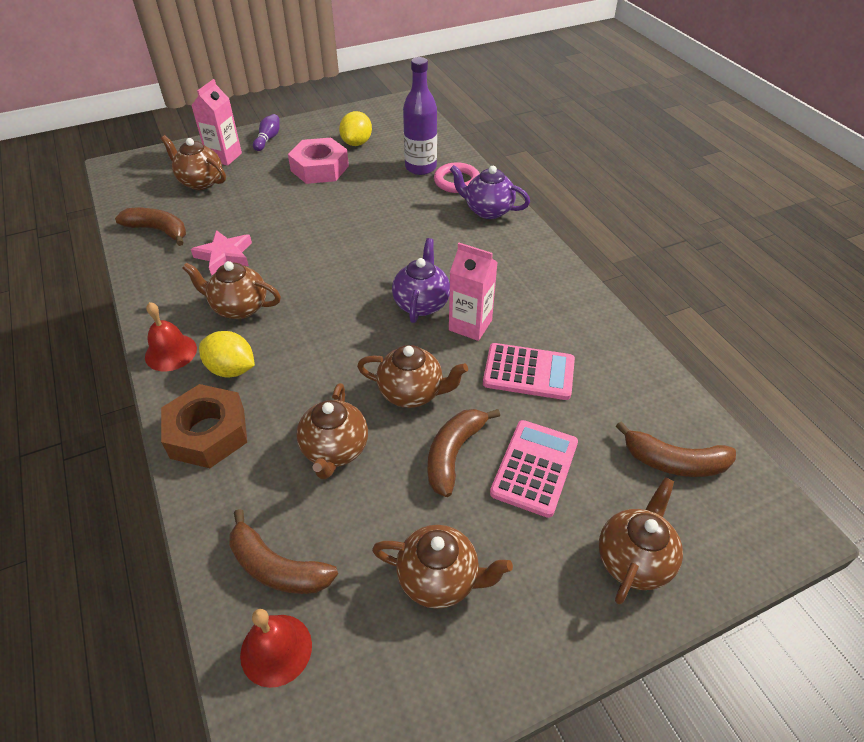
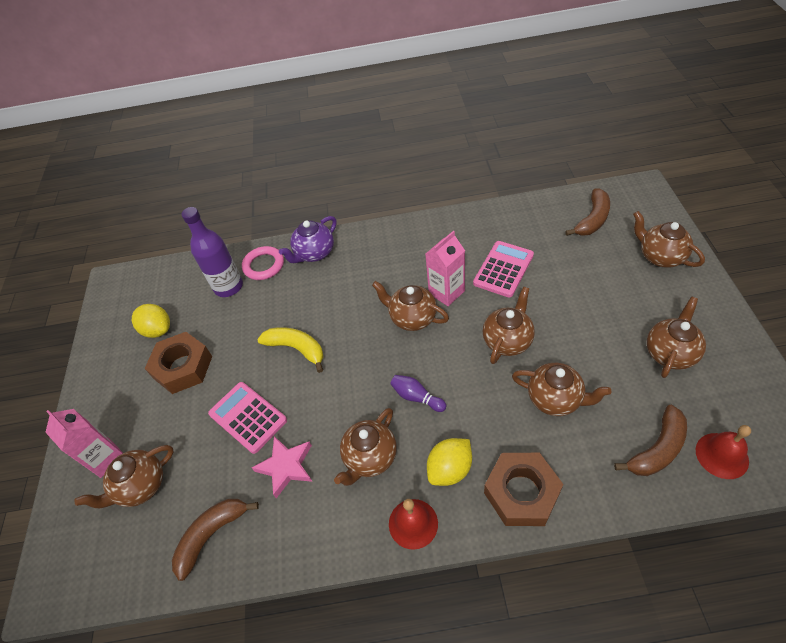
camera: 65 degrees left, 5 degrees up
(268, 139) = (98, 410): purple bowling pin -> purple bowling pin (416, 397)
(319, 168) = (183, 367): pink nut -> brown nut
(357, 229) = (296, 349): none -> yellow banana
(421, 303) = (412, 318): purple teapot -> brown teapot
(453, 454) = (570, 326): brown banana -> none
(534, 468) = (588, 286): pink calculator -> pink calculator (248, 417)

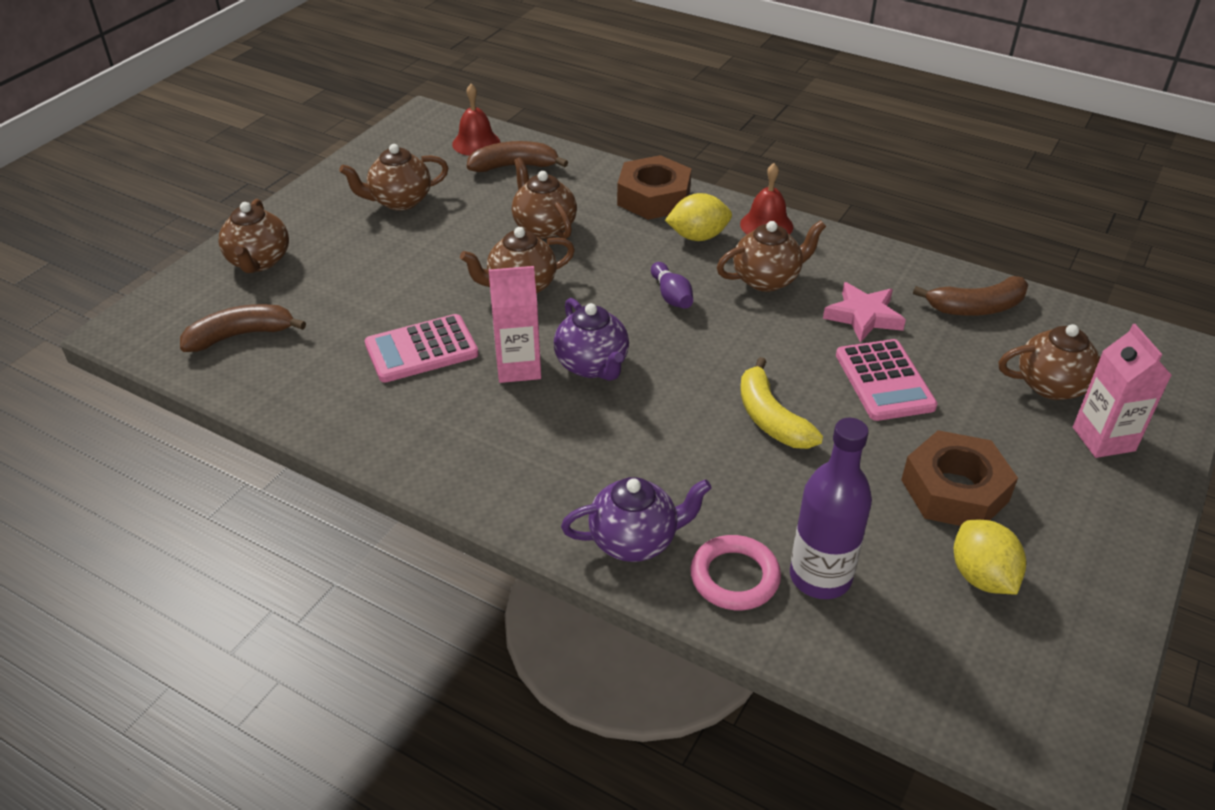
camera: 150 degrees left, 10 degrees down
(412, 318) = (592, 365): brown teapot -> purple teapot

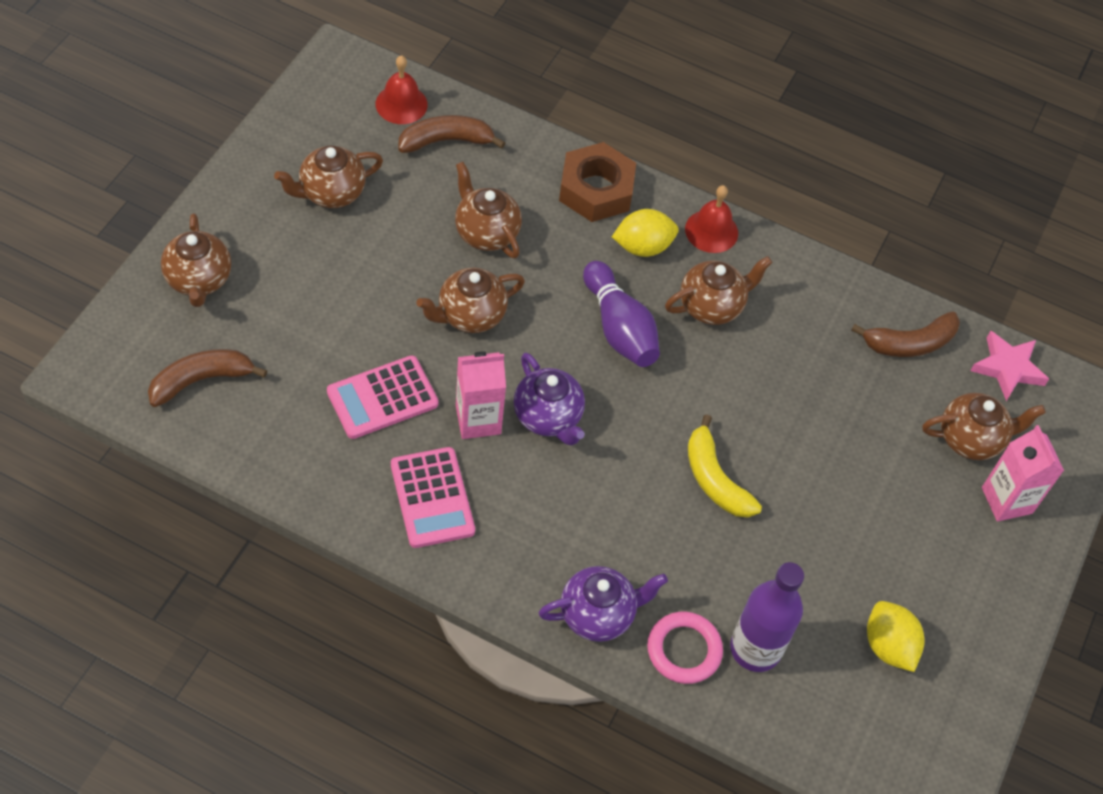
camera: 10 degrees left, 15 degrees up
(671, 296) = (619, 328): purple bowling pin -> purple bowling pin, size x1.73
(863, 316) = (803, 354): pink star -> pink star (1007, 368)
(884, 381) = (819, 434): pink calculator -> pink calculator (432, 498)
(954, 490) = (873, 558): brown nut -> none

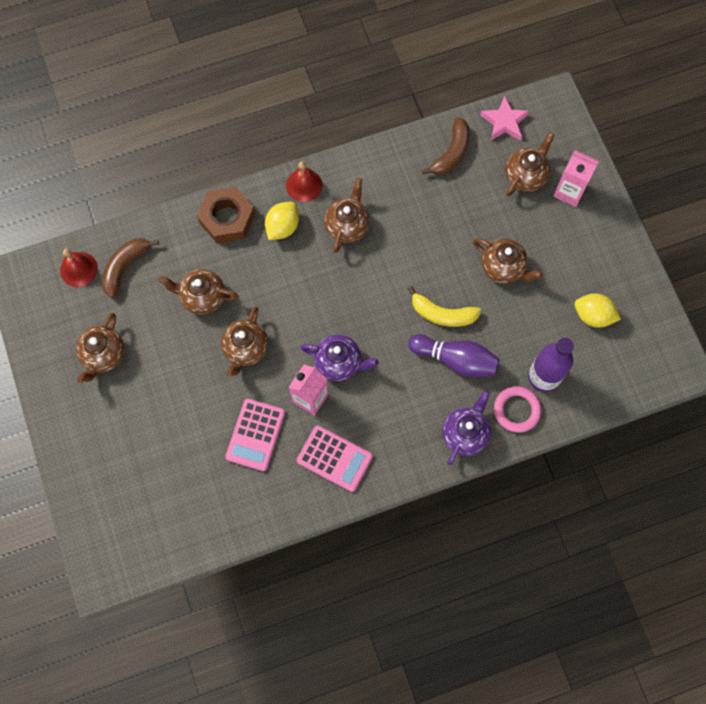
camera: 40 degrees left, 15 degrees up
(199, 280) = (97, 470): brown teapot -> brown teapot (503, 268)
(201, 380) = (162, 518): brown banana -> none
(619, 328) = (319, 282): purple bowling pin -> purple bowling pin (455, 359)

